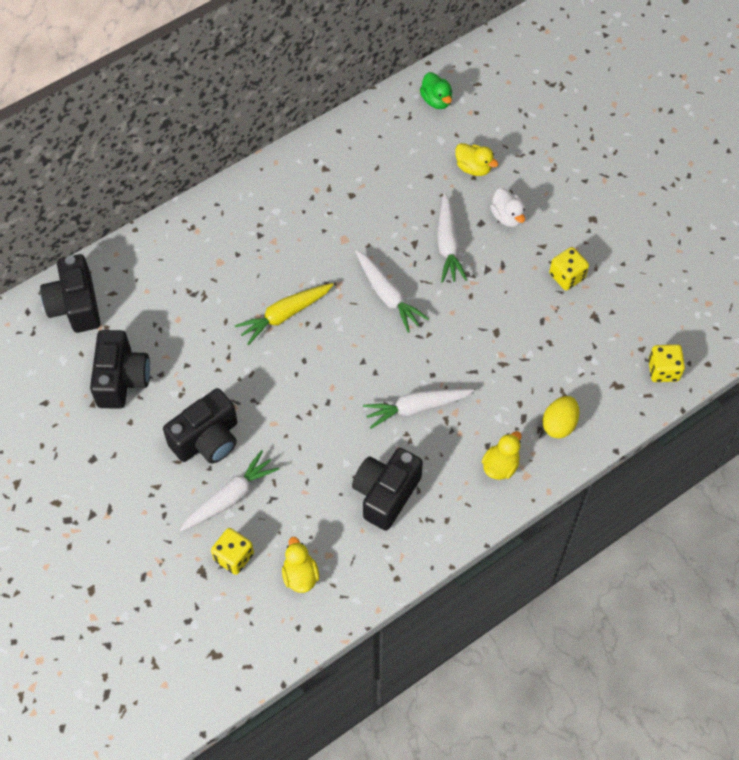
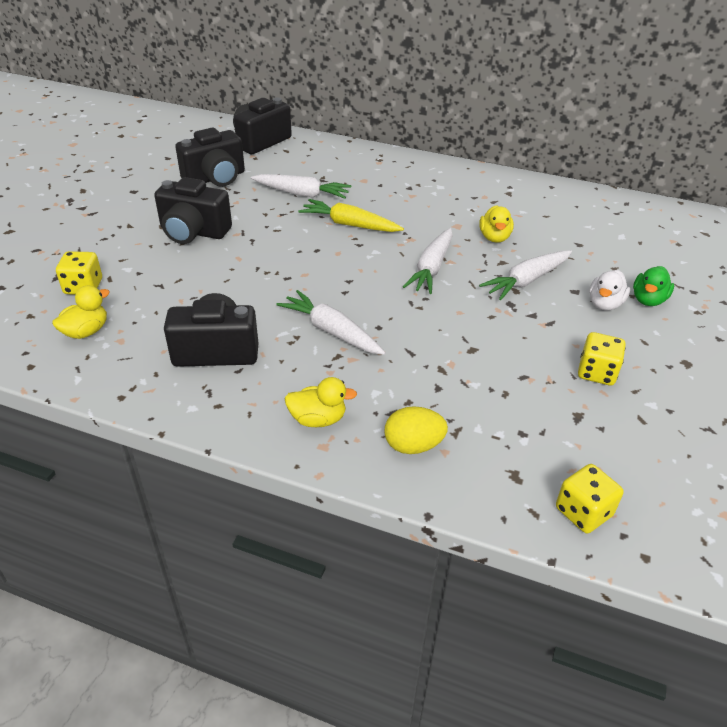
camera: 55 degrees right, 20 degrees down
(230, 497) = (145, 263): white carrot -> white carrot (302, 194)
(436, 100) = (654, 219): green duck -> green duck (648, 300)
(473, 168) = (623, 264): yellow duck -> yellow duck (494, 237)

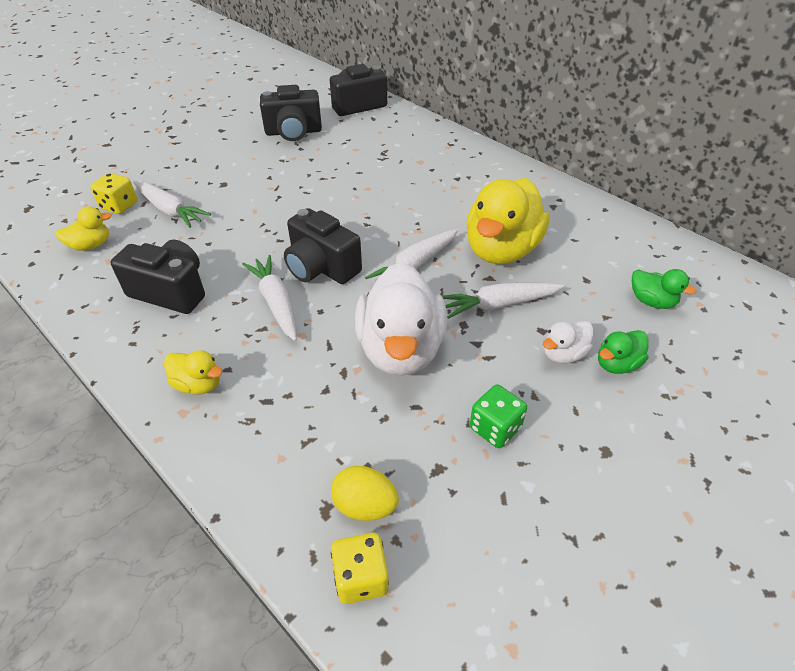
camera: 25 degrees right, 5 degrees up
(193, 232) = (237, 178): black camera -> black camera (321, 267)
(302, 194) = (354, 163): white carrot -> white carrot (170, 210)
(349, 224) = (373, 202): yellow carrot -> none
(413, 445) = (257, 441): yellow egg -> yellow egg (365, 505)
(475, 337) = (400, 349): none -> white duck
(494, 237) = (501, 250): yellow duck -> yellow duck, size x2.15
(596, 372) = (495, 428): yellow dice -> green dice
(638, 248) = (651, 301): none -> green duck

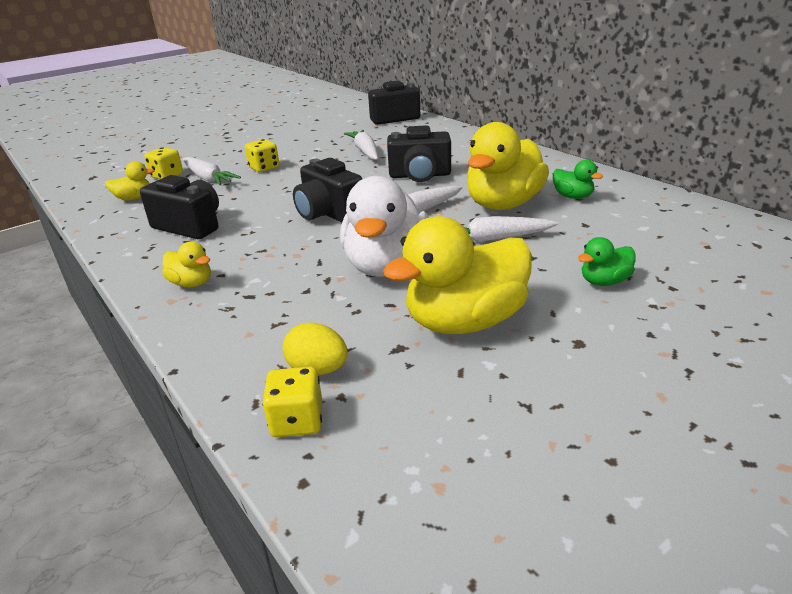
camera: 10 degrees right, 15 degrees down
(230, 191) = (264, 168): none -> yellow dice
(276, 302) = (280, 234): white carrot -> white carrot (365, 151)
(293, 132) = (331, 134): black camera -> black camera (420, 175)
(495, 428) = (465, 321): green dice -> yellow duck
(563, 354) = (549, 273): white duck -> none
(651, 301) = (651, 240): green duck -> green duck (573, 196)

